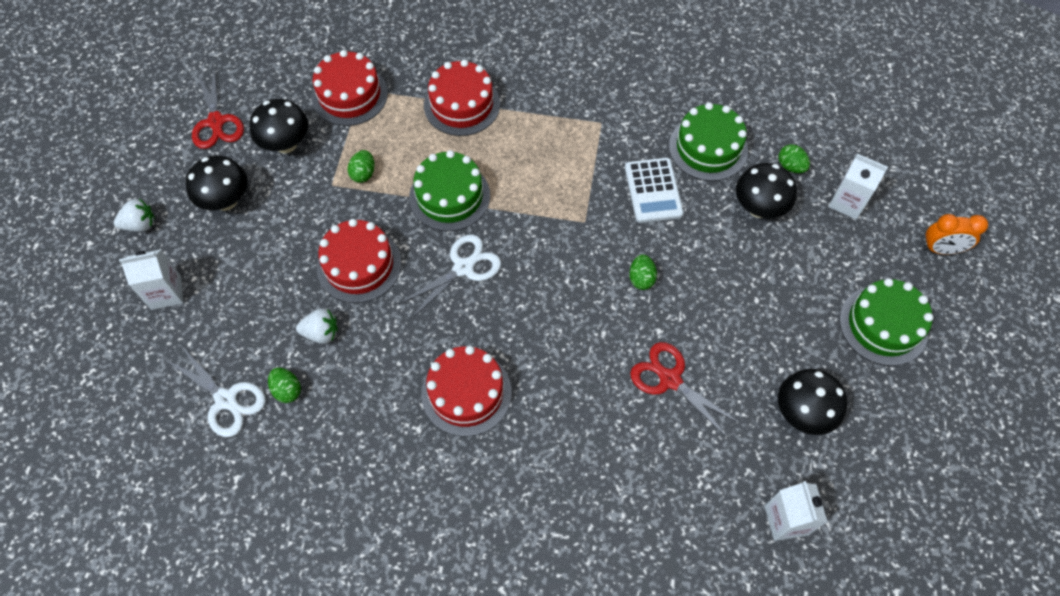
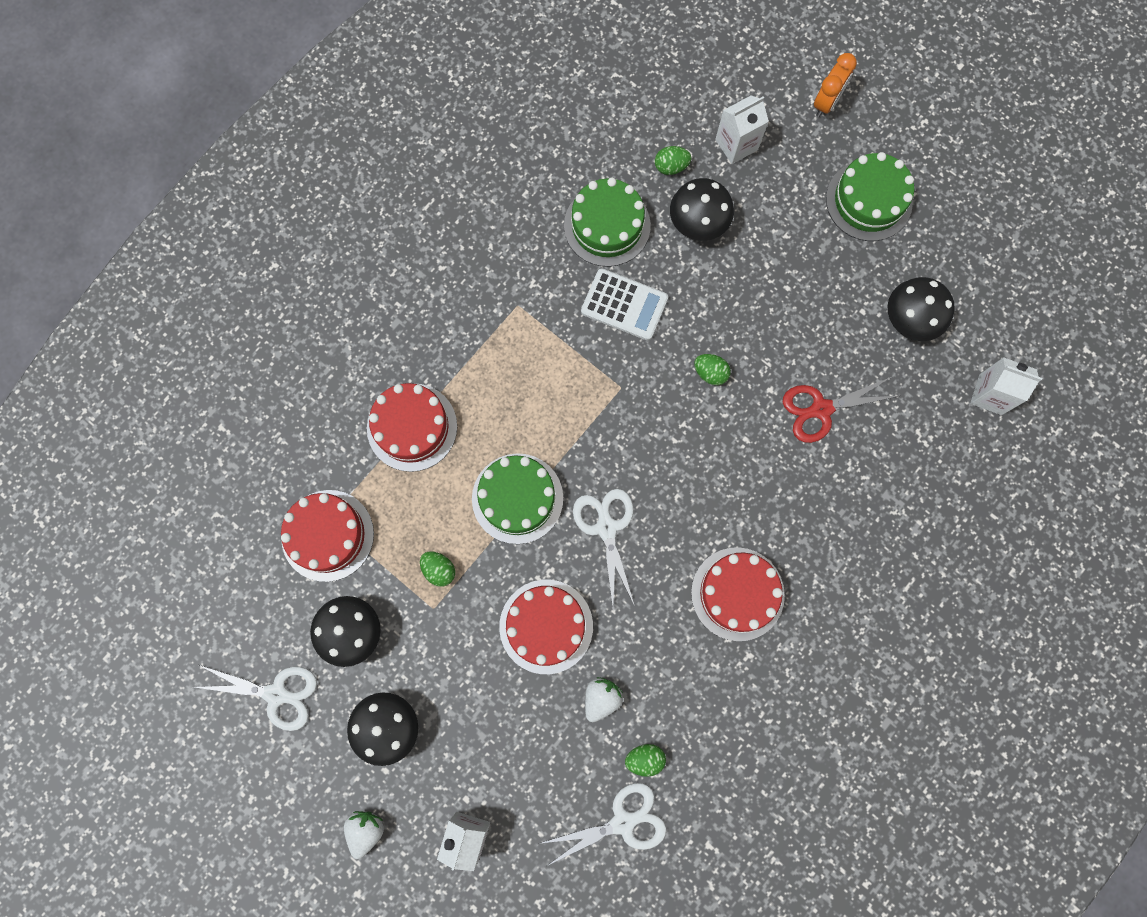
camera: 60 degrees left, 15 degrees up
(216, 122) = (276, 694): red scissors -> white scissors

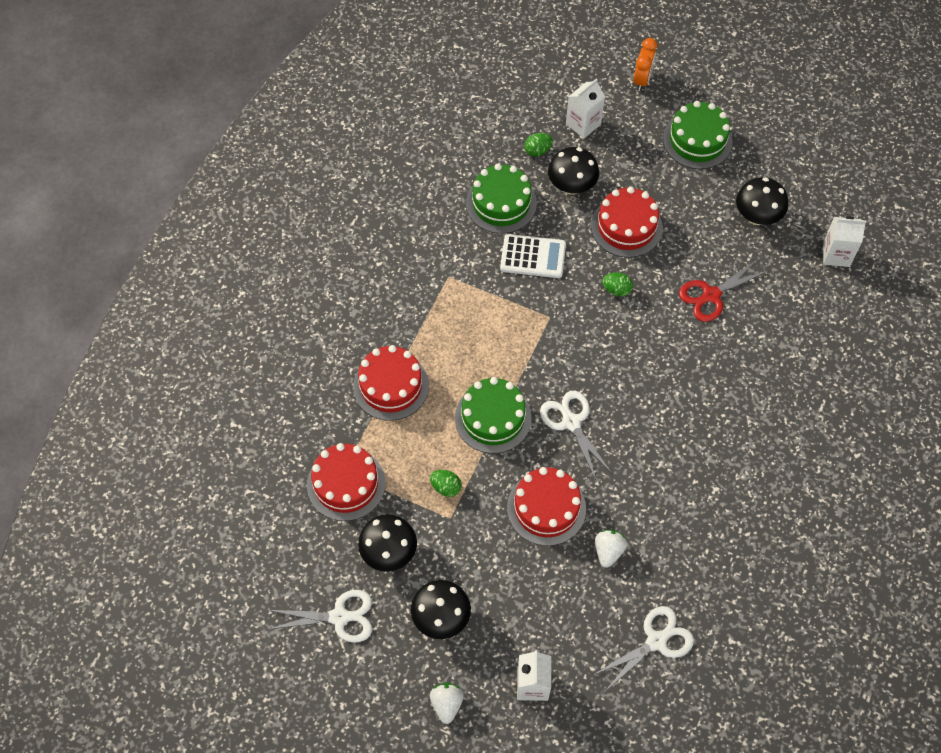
camera: 15 degrees left, 15 degrees down
(644, 758) = (658, 588): green egg -> none
(737, 594) = (691, 445): red cake -> red cake (626, 227)

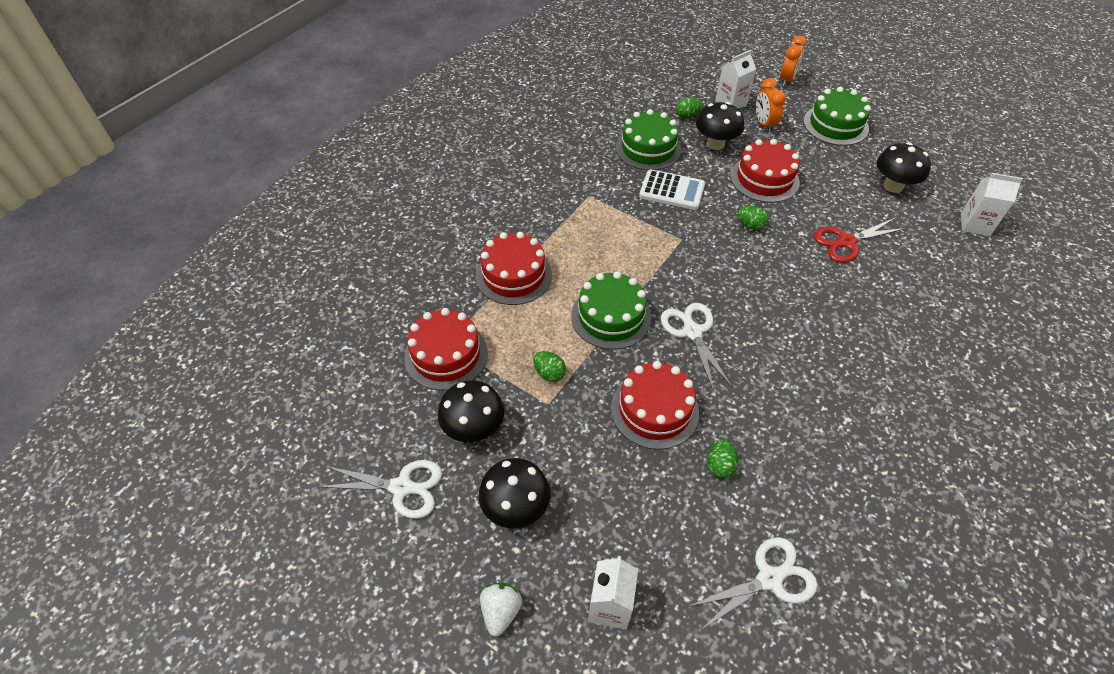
camera: 10 degrees right, 10 degrees down
(608, 551) = (719, 465): white strawberry -> green egg
(621, 150) = (764, 124): none -> orange clock

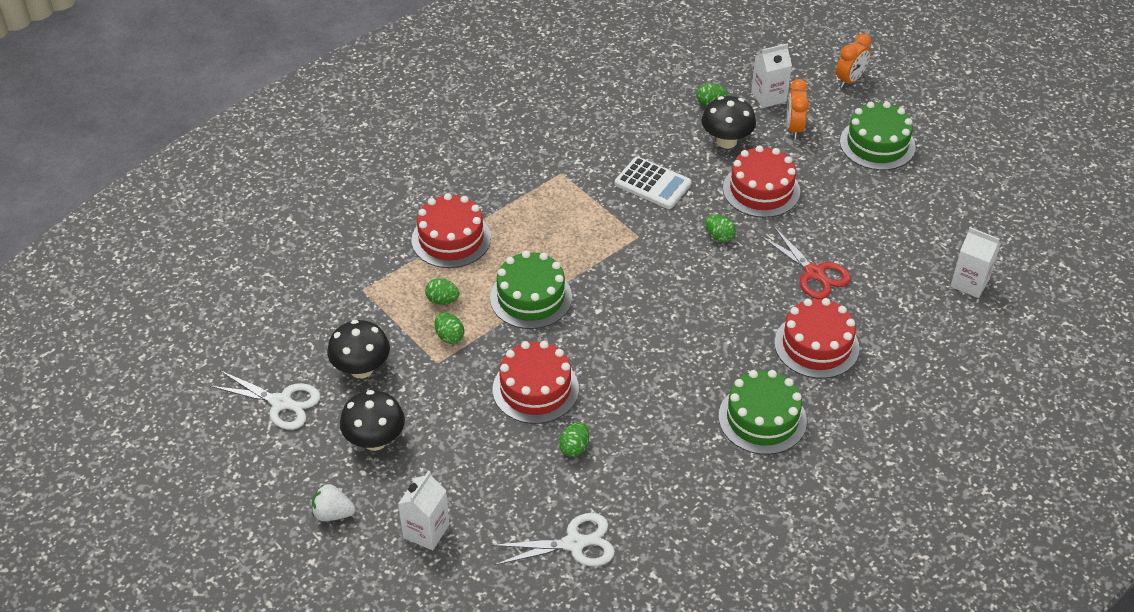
camera: 15 degrees right, 5 degrees down
(446, 355) = (358, 300): red cake -> red cake (816, 345)
(501, 611) = (333, 513): white strawberry -> white strawberry turned 105 degrees counterclockwise
(528, 337) = (442, 300): none -> green egg
(648, 148) = (648, 133): green cake -> green cake (762, 418)
(692, 332) = (605, 328): white scissors -> none
(846, 242) = (814, 273): red scissors -> red scissors turned 120 degrees counterclockwise
(893, 186) = (902, 224): black mushroom -> none

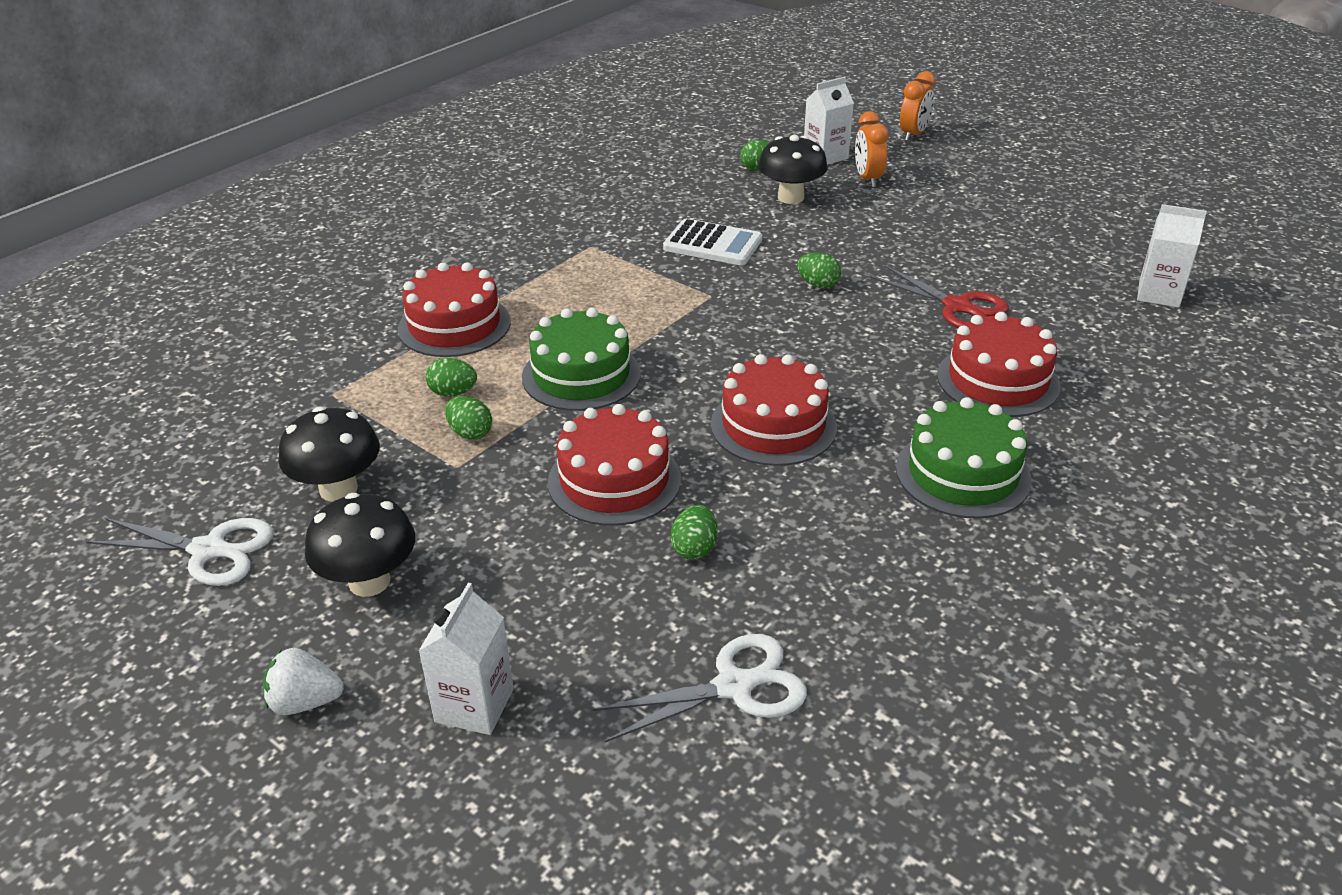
camera: 10 degrees left, 10 degrees down
(761, 190) = (852, 236): red cake -> red cake (773, 425)
(877, 144) = (973, 183): green cake -> none

